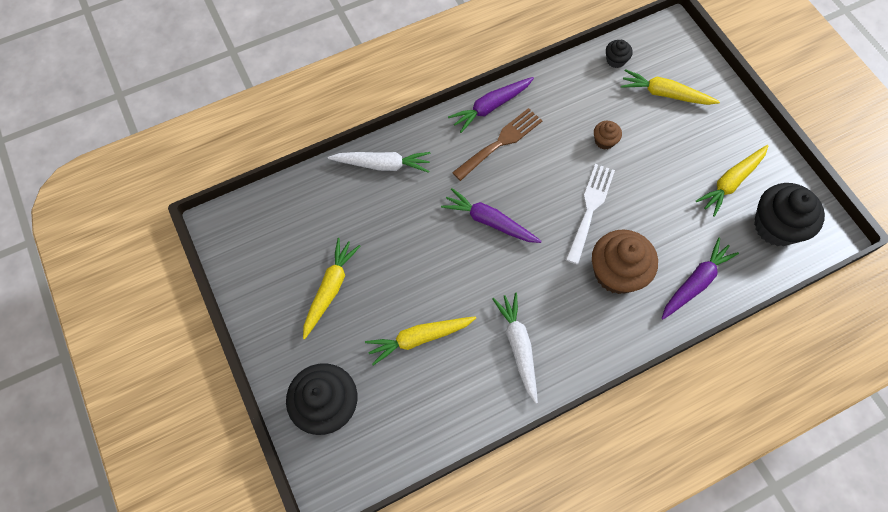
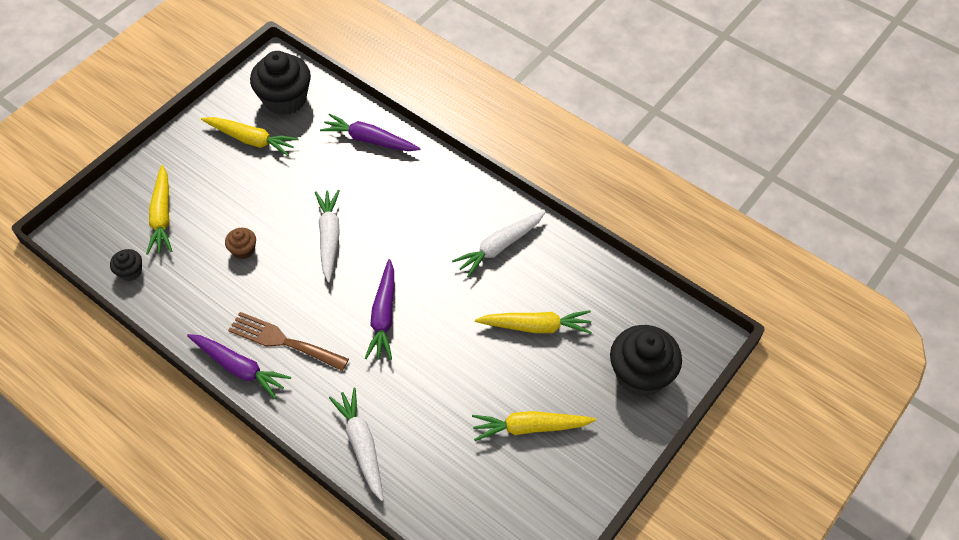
camera: 115 degrees left, 10 degrees down
(419, 338) = (536, 326): yellow carrot -> yellow carrot turned 45 degrees counterclockwise
(590, 208) = (329, 237): white fork -> white carrot
(616, 273) = (388, 197): brown cupcake -> none

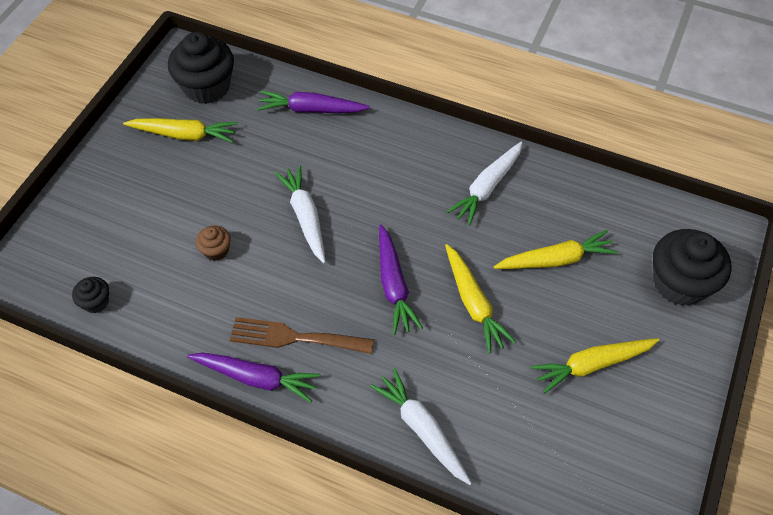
camera: 15 degrees left, 0 degrees up
(162, 216) = (112, 234): yellow carrot -> yellow carrot (473, 303)

